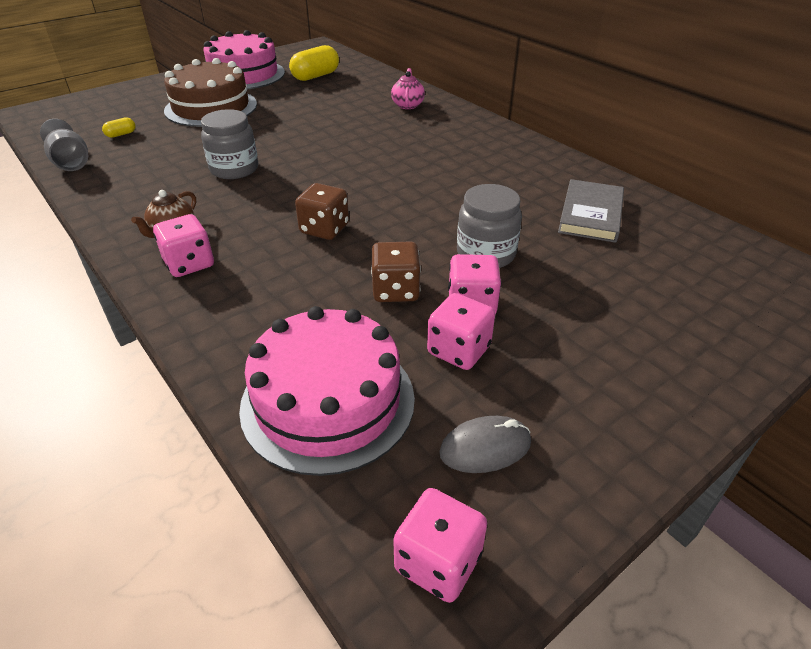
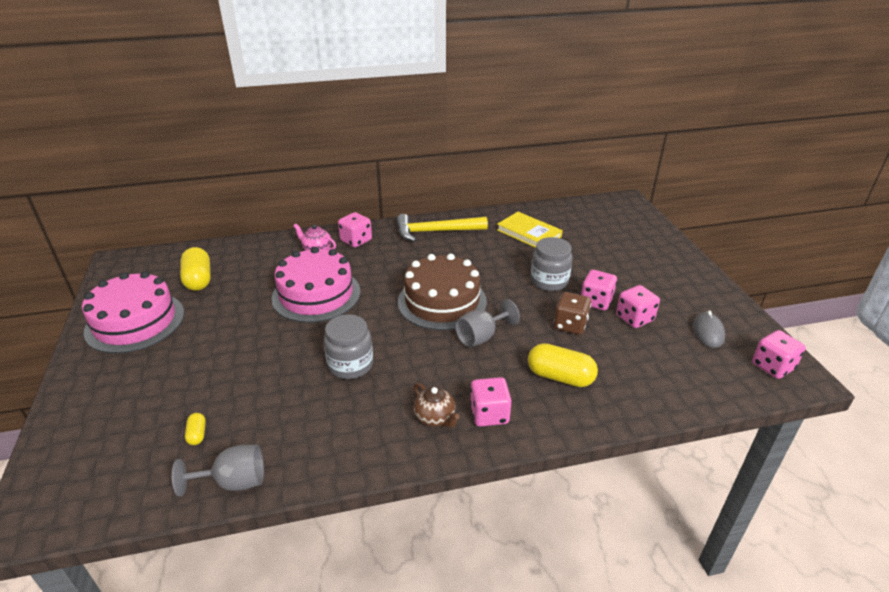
camera: 65 degrees left, 5 degrees down
(211, 107) = (197, 358): brown cake -> brown cake (442, 301)
(278, 302) = (560, 377): none -> yellow capsule
(324, 229) = (481, 337): brown dice -> grey goblet
(328, 401) = (662, 376): pink cake -> pink cake (316, 294)
(445, 117) = (356, 240): none -> pink dice
(514, 152) = (435, 231): none -> yellow hammer
(591, 214) = (529, 233): grey book -> yellow book

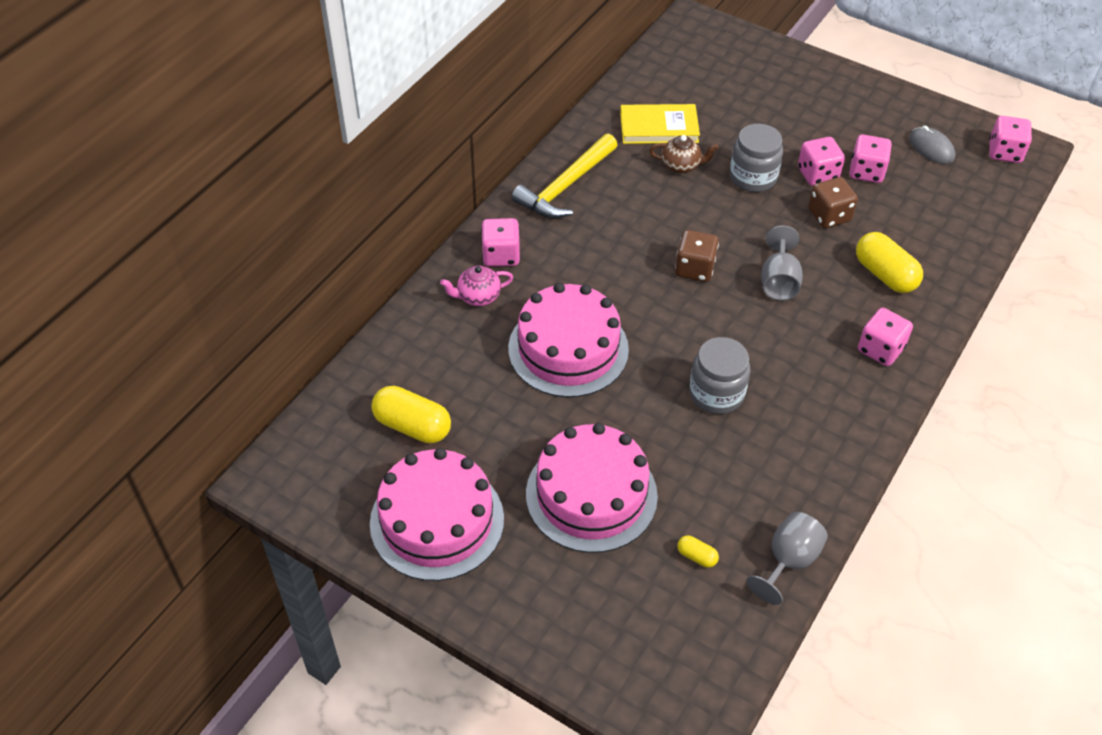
camera: 45 degrees left, 15 degrees up
(209, 363) = (591, 494): none -> pink cake
(435, 418) = (848, 384): brown teapot -> brown teapot (681, 166)
(442, 301) = (694, 268): brown cake -> brown dice
(560, 377) = (885, 274): yellow capsule -> yellow capsule turned 75 degrees clockwise

